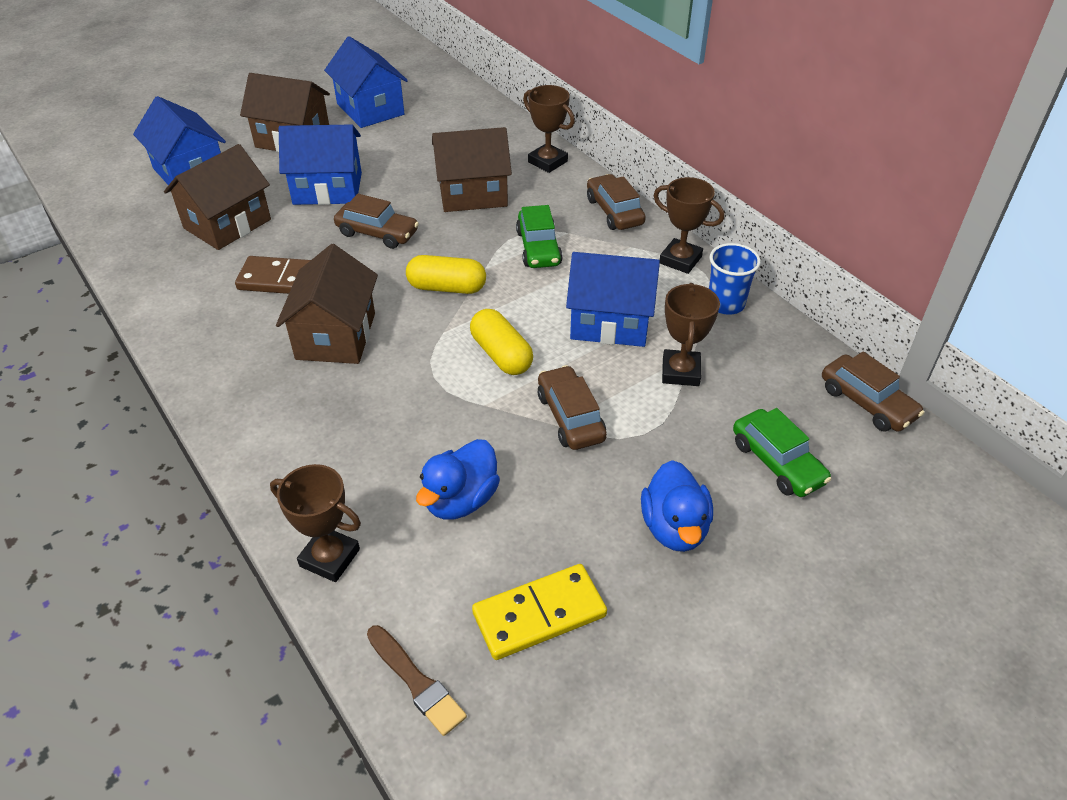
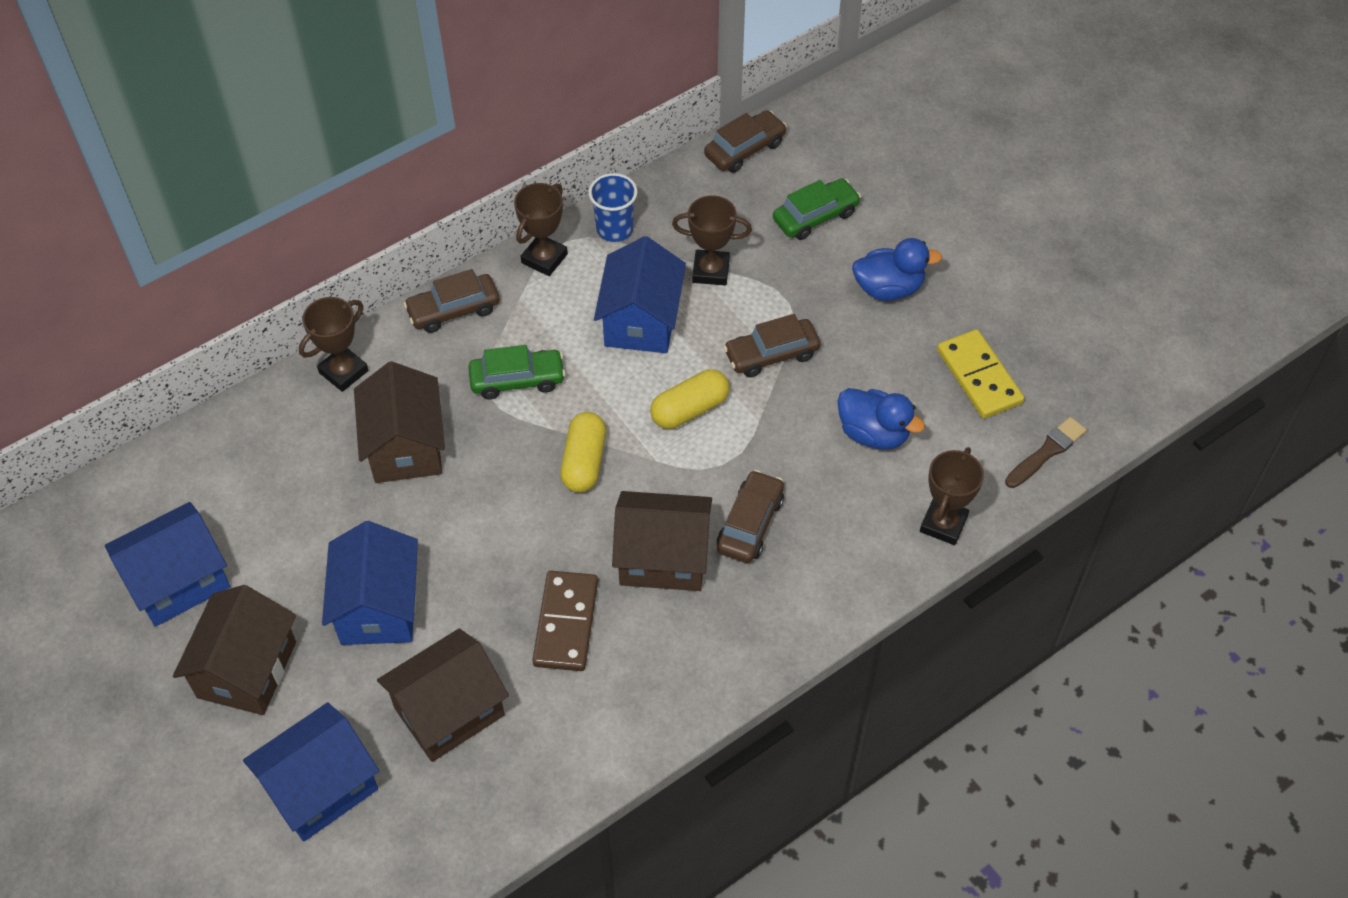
camera: 90 degrees left, 10 degrees up
(227, 224) = (449, 711): brown house -> brown house turned 75 degrees counterclockwise
(377, 233) = (479, 539): brown car -> brown car (750, 524)

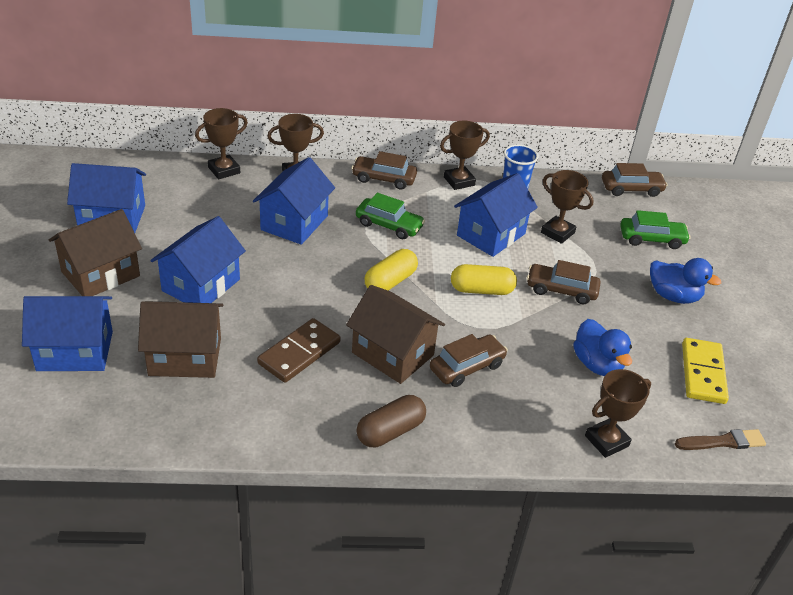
camera: 30 degrees right, 15 degrees down
(247, 419) = (224, 170): none -> brown trophy
(405, 446) = (294, 223): brown house -> blue house
(735, 655) = (390, 431): none -> brown capsule

